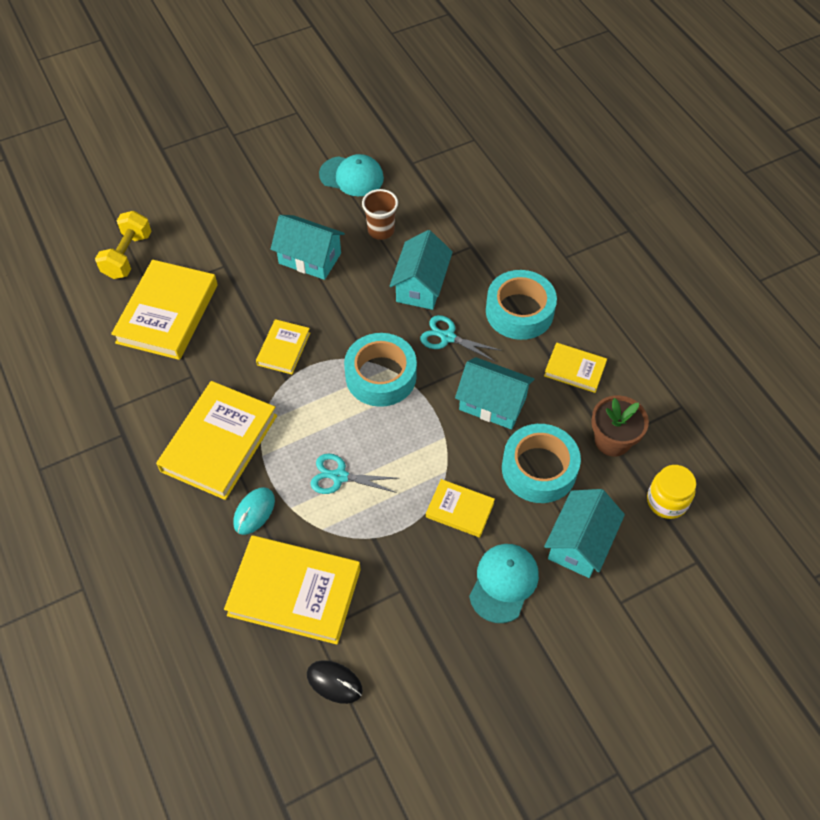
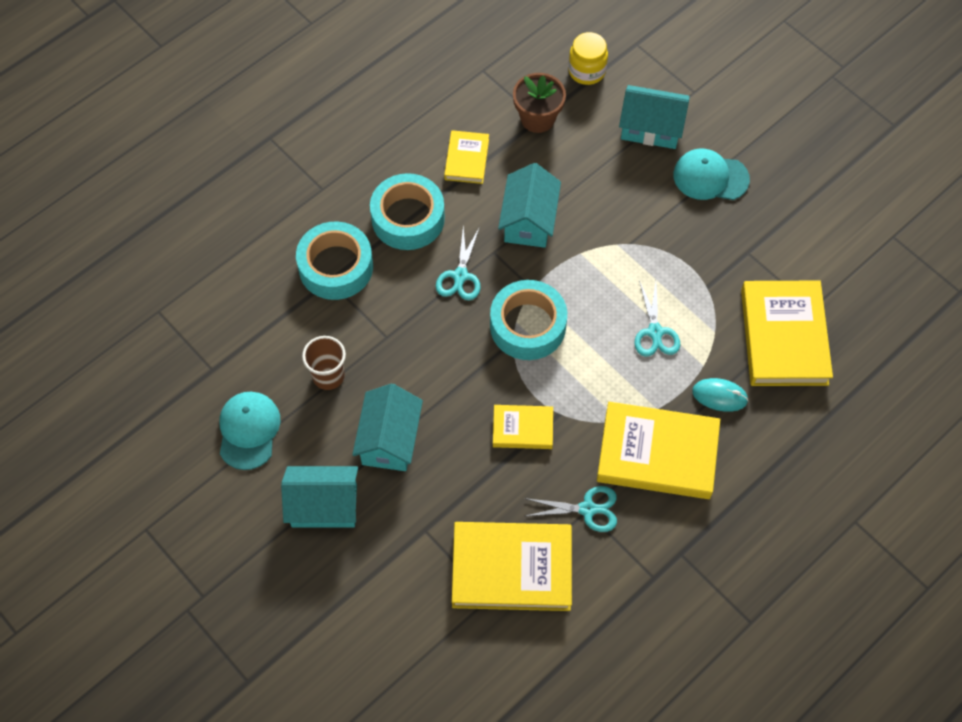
camera: 105 degrees left, 5 degrees up
(128, 255) = (439, 650): yellow dumbbell -> none
(192, 377) = (588, 509): none -> turquoise scissors
(334, 682) = (849, 282): black mouse -> none
(421, 285) = (398, 316): turquoise house -> turquoise house (324, 506)
(460, 510) = (653, 224): yellow book -> none
(539, 469) = (588, 170): turquoise tape -> turquoise tape (336, 267)

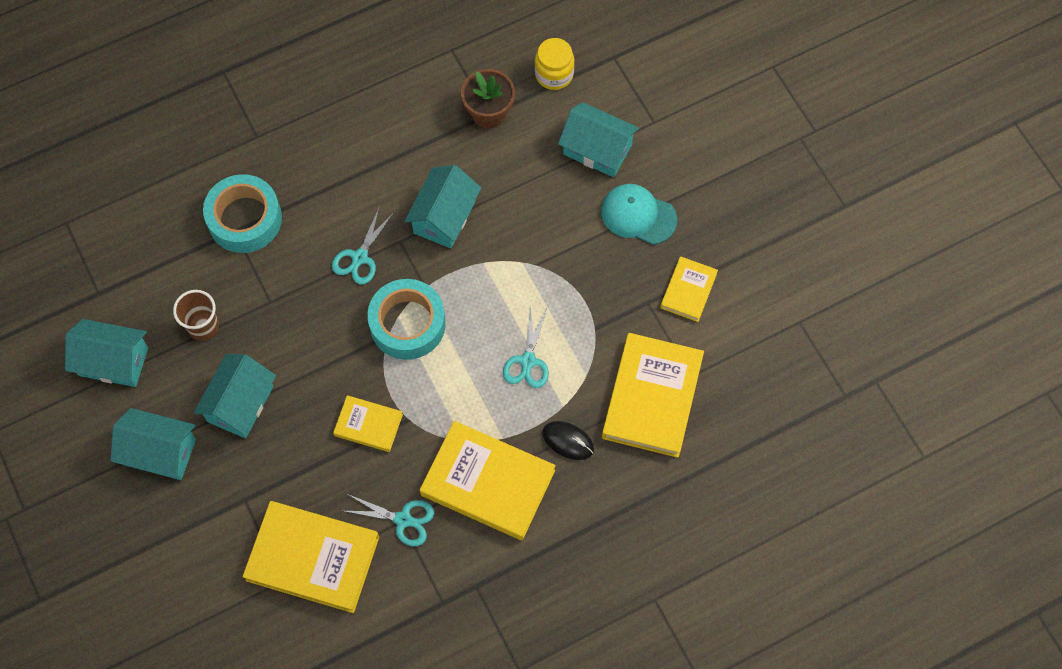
camera: 15 degrees right, 5 degrees up
(249, 430) = (113, 361): turquoise cap -> turquoise house
(408, 218) = (329, 186): turquoise tape -> none
(466, 159) = (405, 139): yellow book -> yellow book (688, 290)
(719, 396) = (568, 441): turquoise mouse -> black mouse

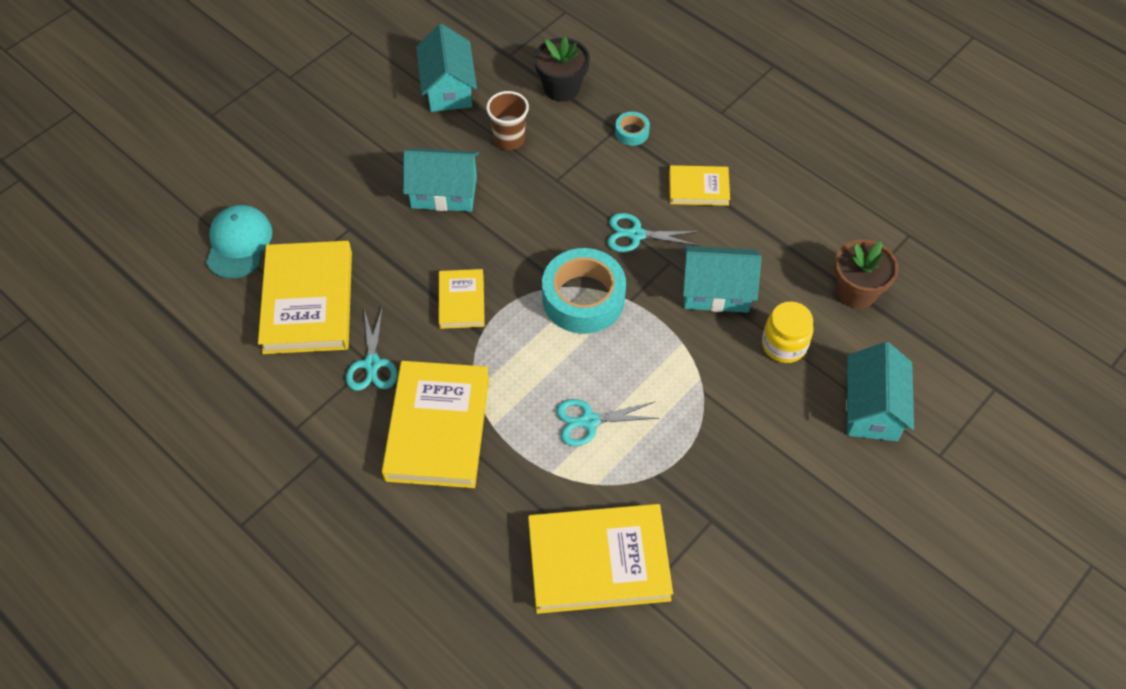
camera: 70 degrees right, 10 degrees down
(160, 452) = (374, 150): turquoise house -> none
(162, 259) = (562, 88): none -> black flower pot
(245, 219) = (632, 132): turquoise tape -> turquoise tape, size x0.45
(554, 74) = (938, 337): yellow jar -> yellow jar (784, 345)
(568, 441) = (513, 490): black mouse -> none
(638, 215) = (814, 476): turquoise cap -> turquoise cap (239, 243)
(688, 290) = (747, 560): yellow book -> yellow book (698, 188)

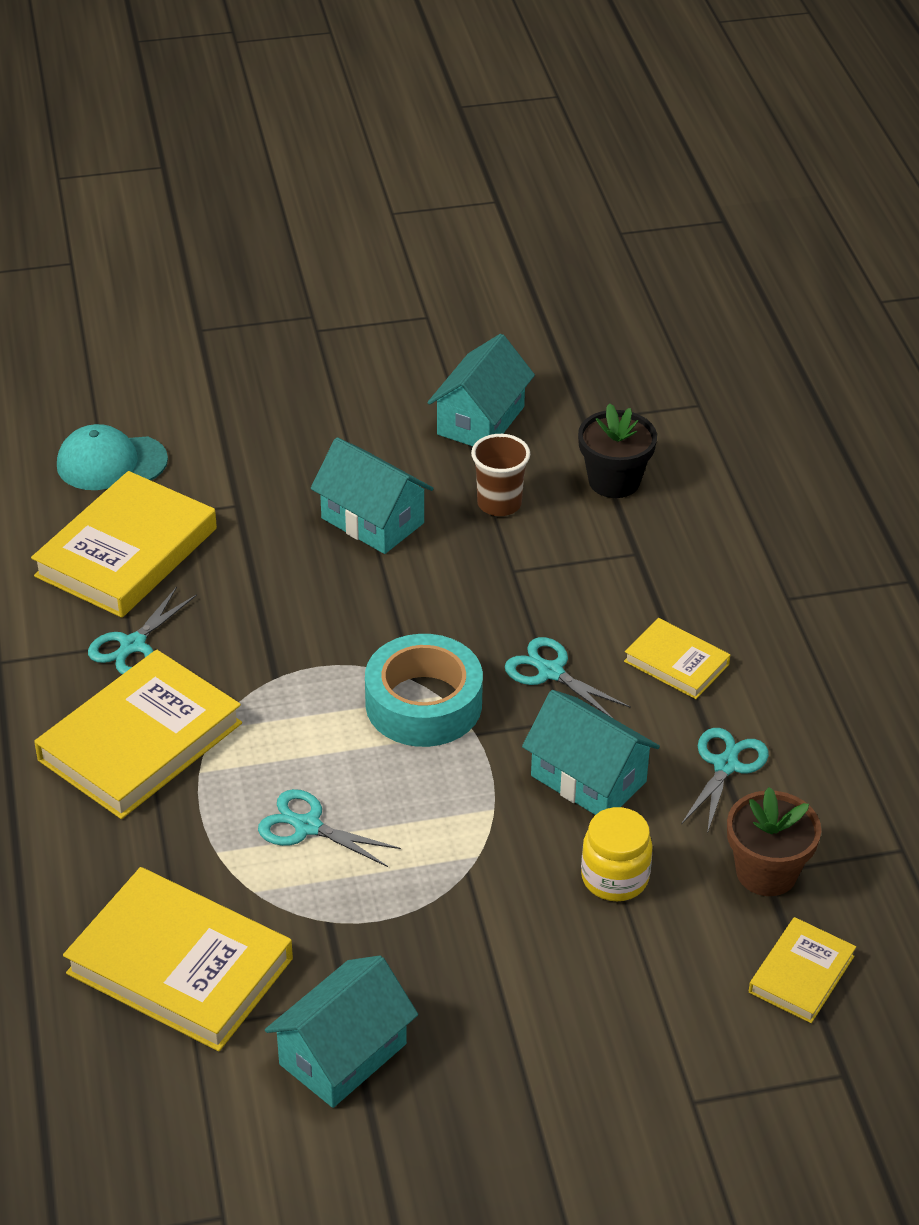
camera: 35 degrees right, 15 degrees down
(239, 243) = (111, 463): turquoise cap -> turquoise cap turned 135 degrees counterclockwise
(461, 301) = (286, 635): yellow book -> yellow book (801, 974)
(632, 132) = (653, 566): turquoise tape -> none
(779, 238) = (726, 765): none -> turquoise scissors
(872, 408) = (657, 1004): turquoise house -> turquoise house (343, 1054)

